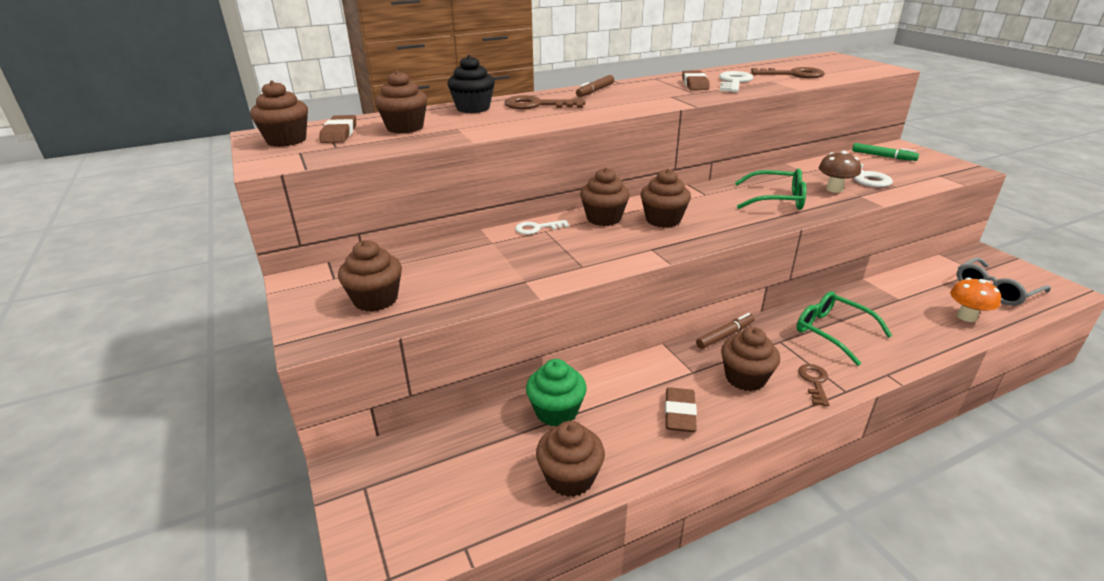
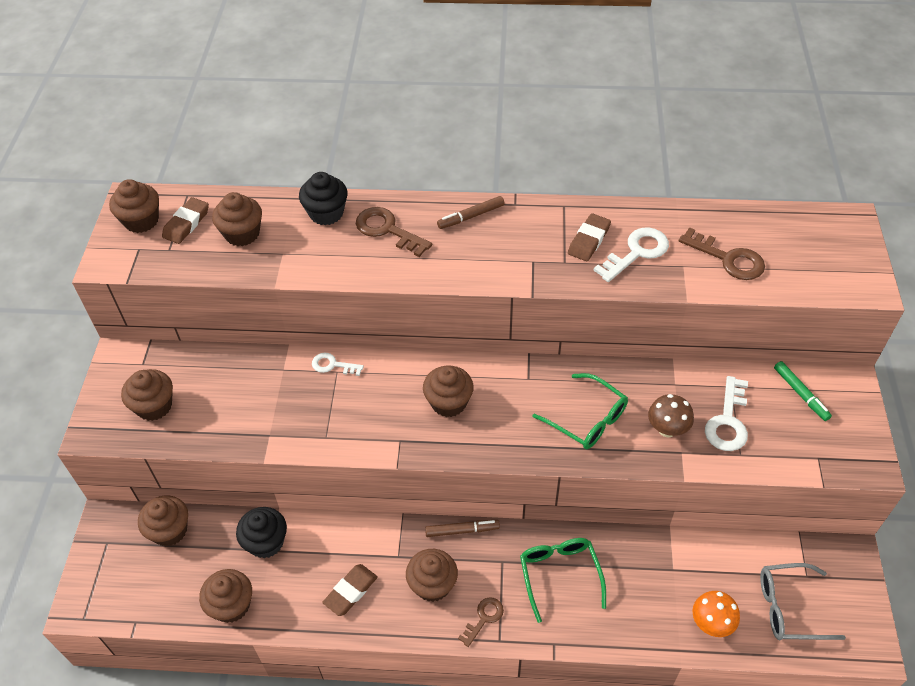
camera: 30 degrees right, 20 degrees up
(556, 412) = (266, 542): green cupcake -> black cupcake
(603, 218) = (400, 376): brown cupcake -> brown cupcake (170, 530)

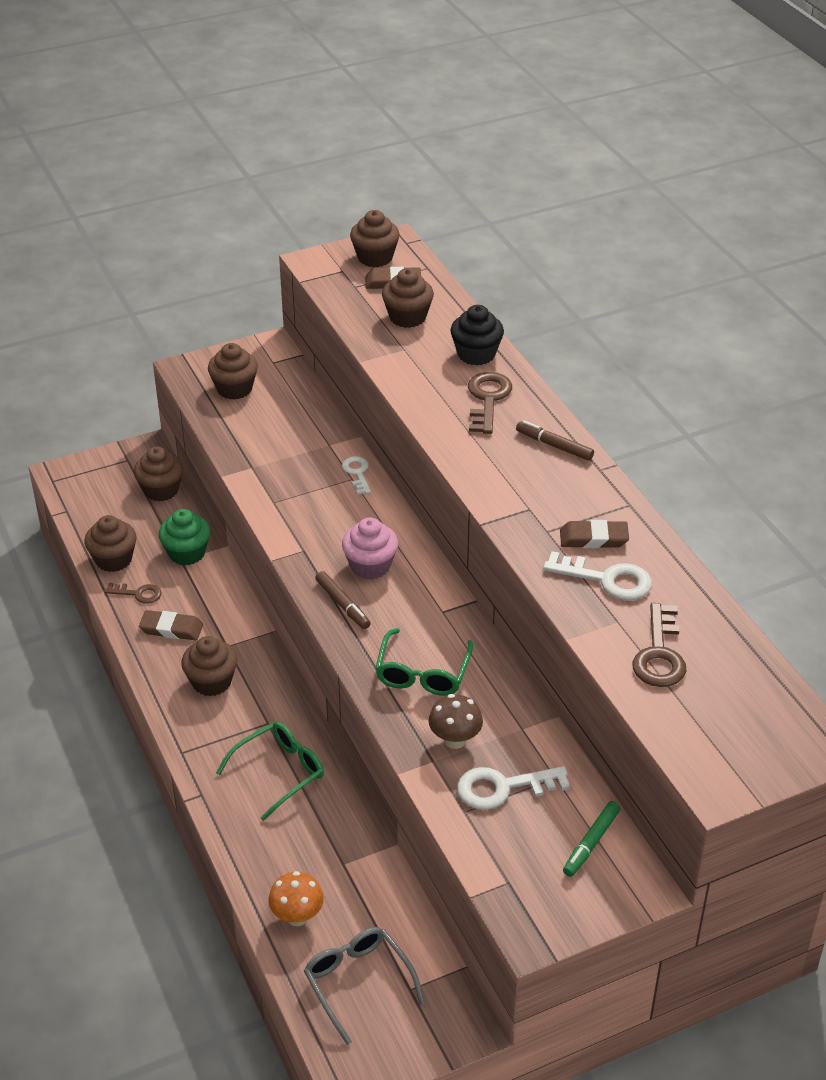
camera: 60 degrees right, 10 degrees down
(266, 542) = (187, 553): black cupcake -> green cupcake
(448, 402) = (370, 566): brown cupcake -> pink cupcake
(462, 530) = (283, 680): brown marker -> brown marker (343, 604)
(484, 618) = (198, 732): brown key -> brown key (138, 594)

